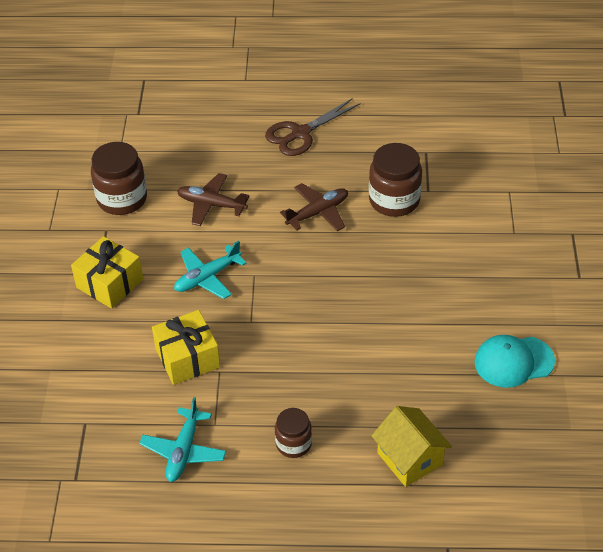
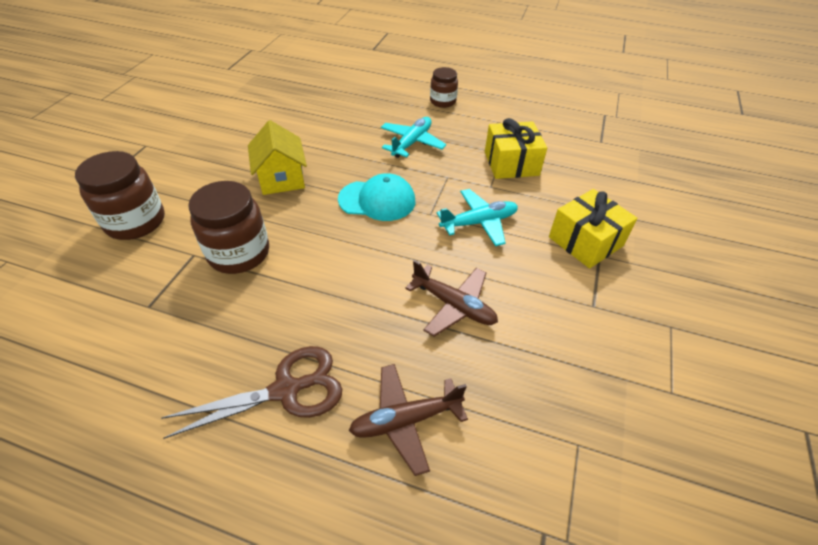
camera: 165 degrees left, 0 degrees up
(122, 199) = (573, 347): brown jar -> brown jar (135, 222)
(184, 451) = (523, 113): turquoise plane -> turquoise plane (412, 143)
(318, 213) = (331, 261): brown plane -> brown plane (406, 420)
(410, 459) = (368, 81): yellow house -> yellow house (281, 178)
(513, 361) = (256, 109): turquoise cap -> turquoise cap (377, 200)

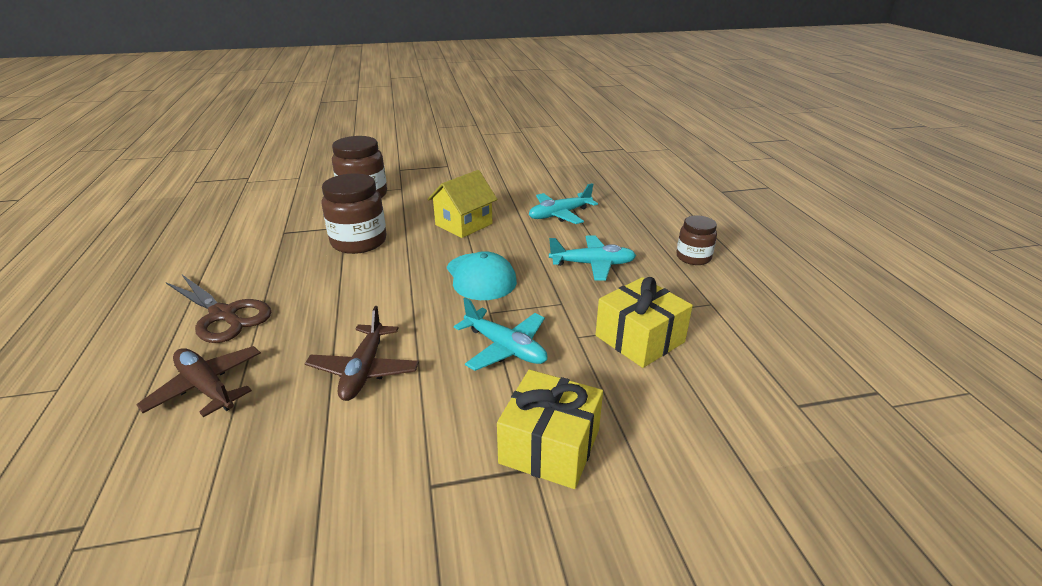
camera: 60 degrees right, 15 degrees down
(324, 125) = (559, 214): none -> turquoise plane

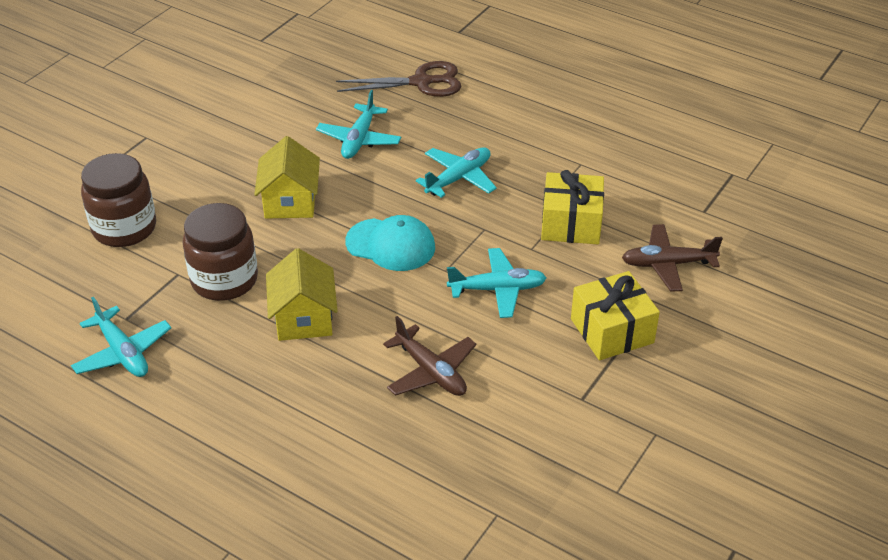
camera: 45 degrees left, 10 degrees up
(206, 387) = (343, 463): brown plane -> brown plane (667, 264)
(223, 315) = (240, 417): brown scissors -> brown scissors (421, 82)
(250, 246) = (123, 352): none -> turquoise plane
(357, 285) = (304, 318): none -> yellow house
(693, 257) = (521, 125): brown jar -> none

